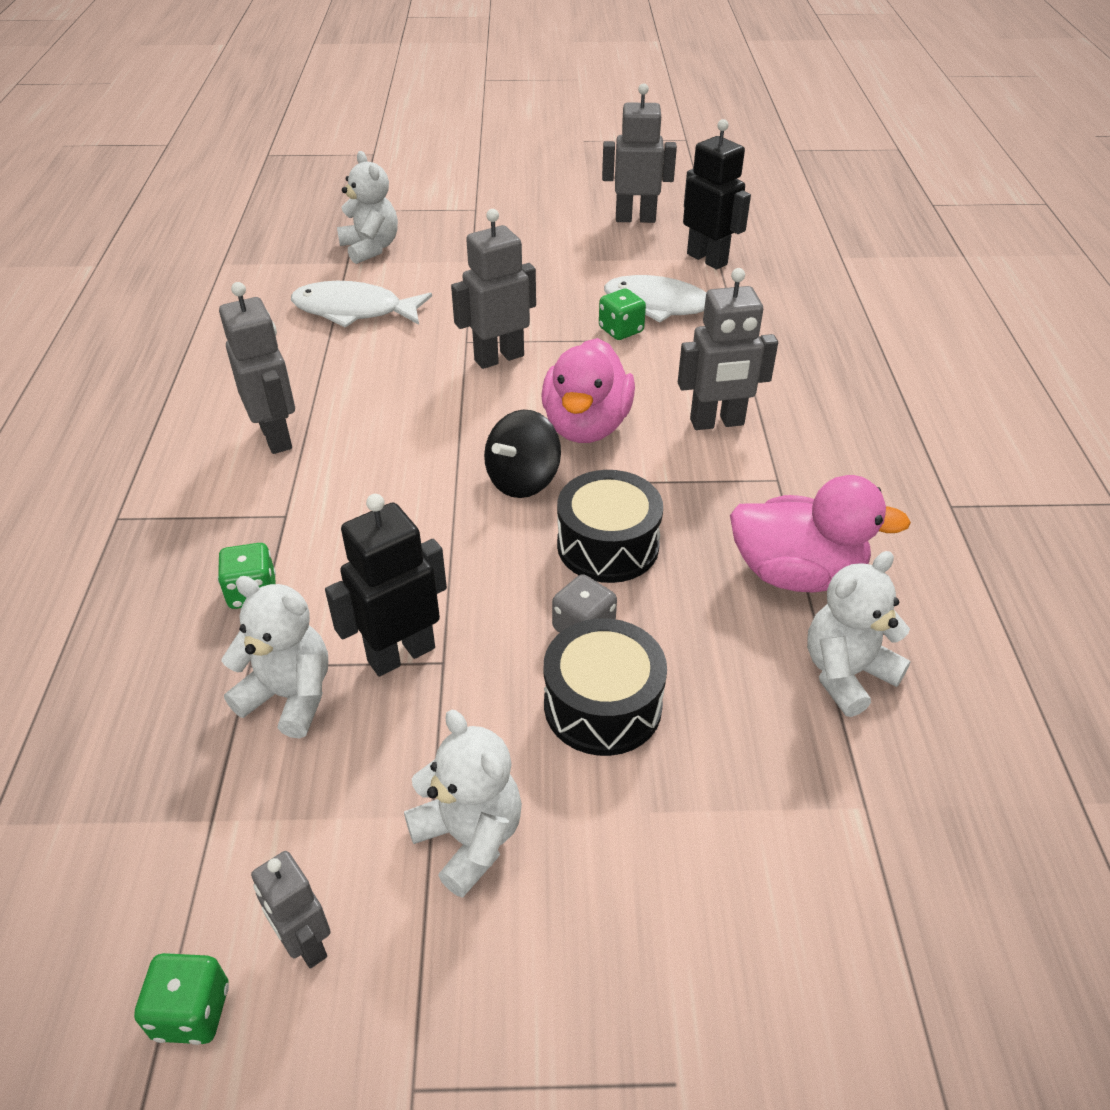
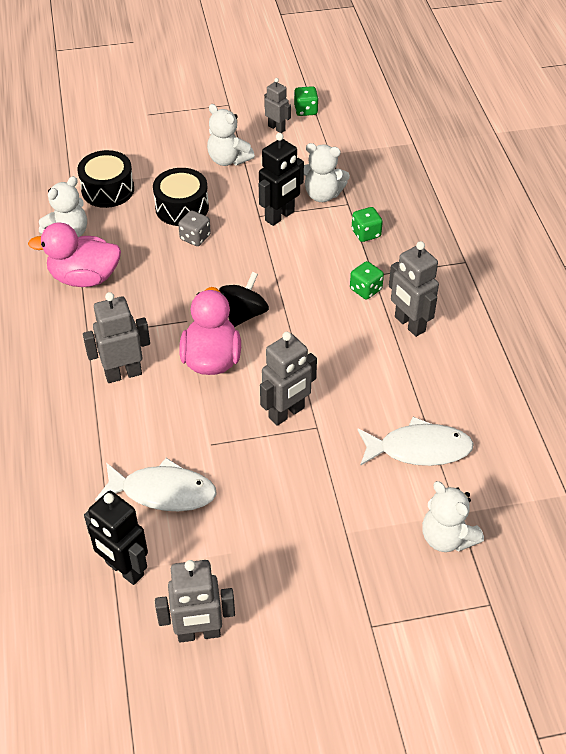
camera: 170 degrees right, 5 degrees up
(608, 545) = (188, 280): black drum -> black drum (108, 190)
(621, 330) = (197, 457): green dice -> green dice (365, 289)

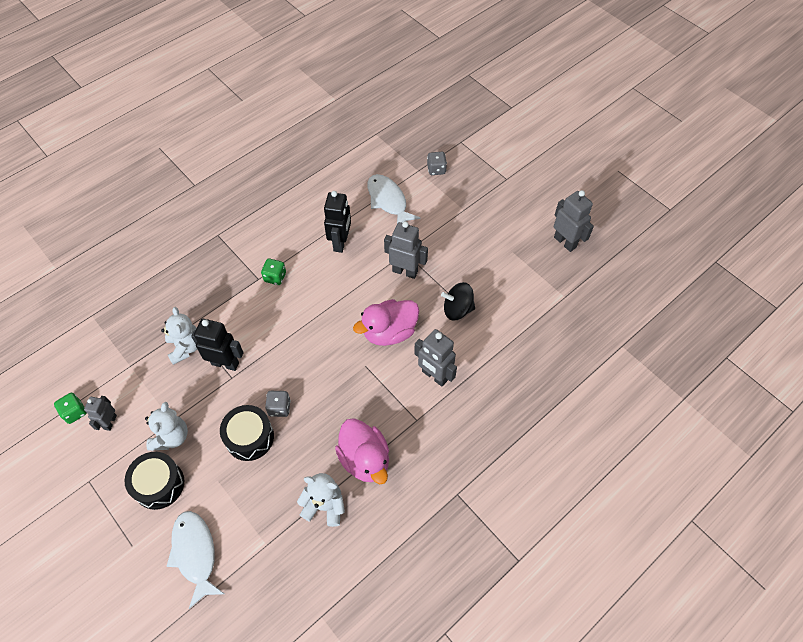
camera: 120 degrees left, 10 degrees up
(108, 190) = (256, 510): black drum -> black drum (159, 484)
(124, 569) = (559, 293): black robot -> black robot (340, 242)
(163, 492) = (501, 302): white fish -> white fish (195, 553)
(244, 314) = (338, 334): black spinning top -> black spinning top (457, 309)
(366, 233) = (217, 300): green dice -> none
(409, 324) = (293, 242): grey robot -> none
(447, 537) = (436, 169): white teddy bear -> grey dice

